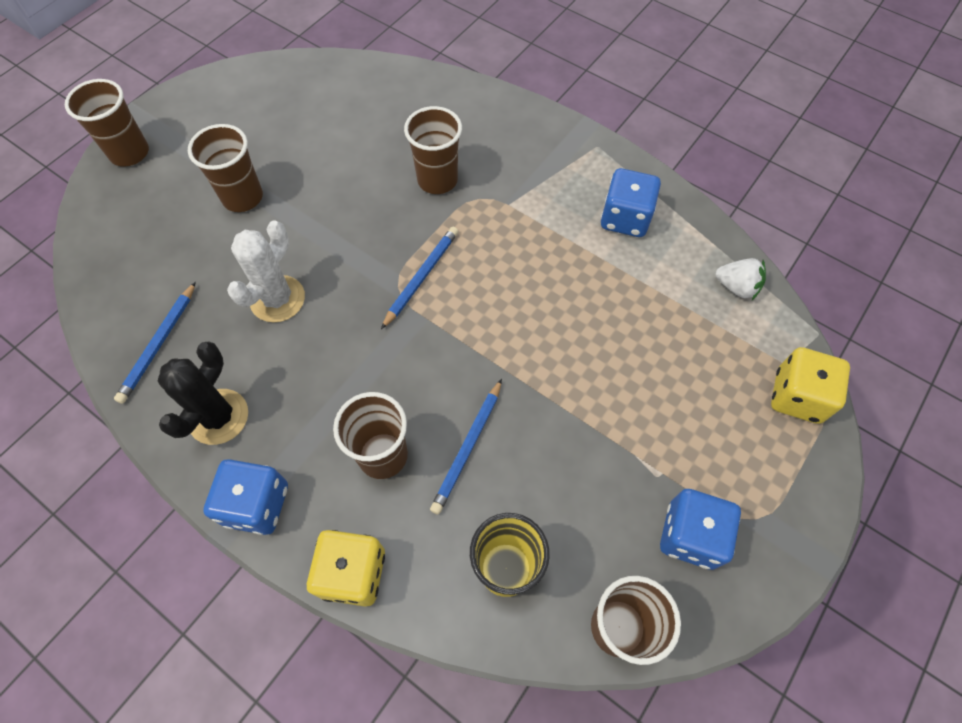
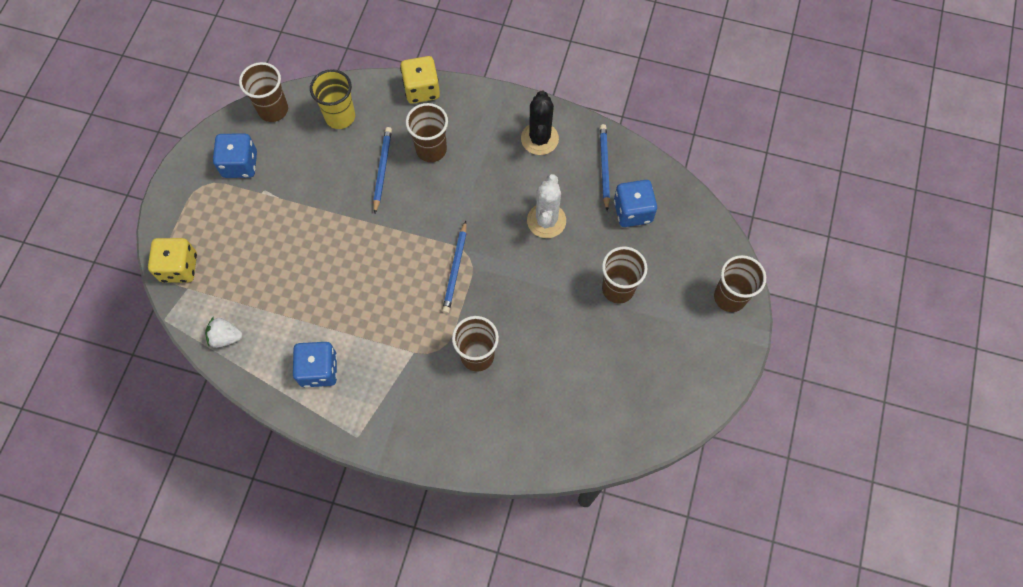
camera: 160 degrees right, 5 degrees up
(256, 504) = (490, 103): blue dice -> blue dice (632, 211)

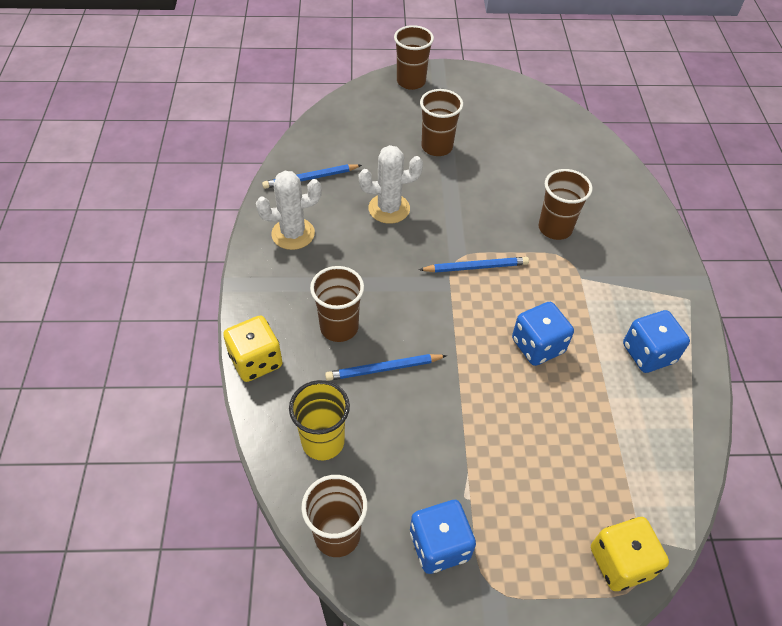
camera: 110 degrees left, 15 degrees down
(225, 337) = (671, 463): white strawberry -> none
(539, 139) = (293, 234): black cactus -> white cactus
(632, 211) = (353, 150): blue dice -> blue dice (537, 346)

